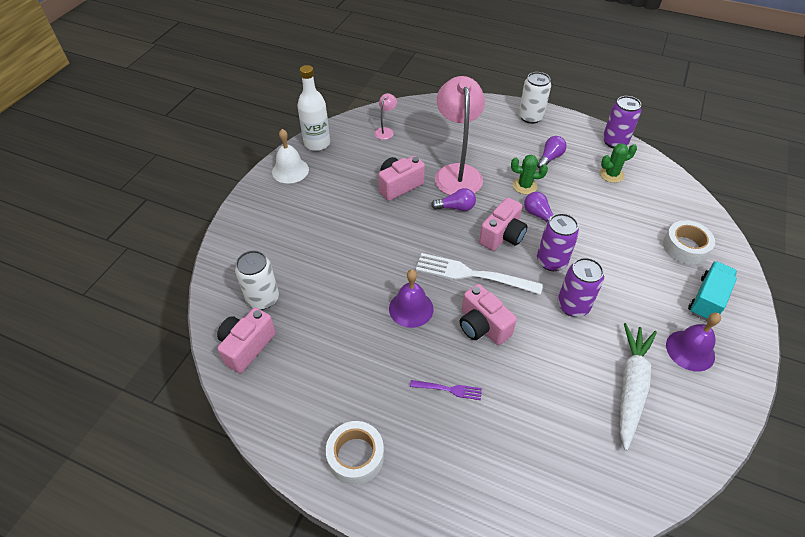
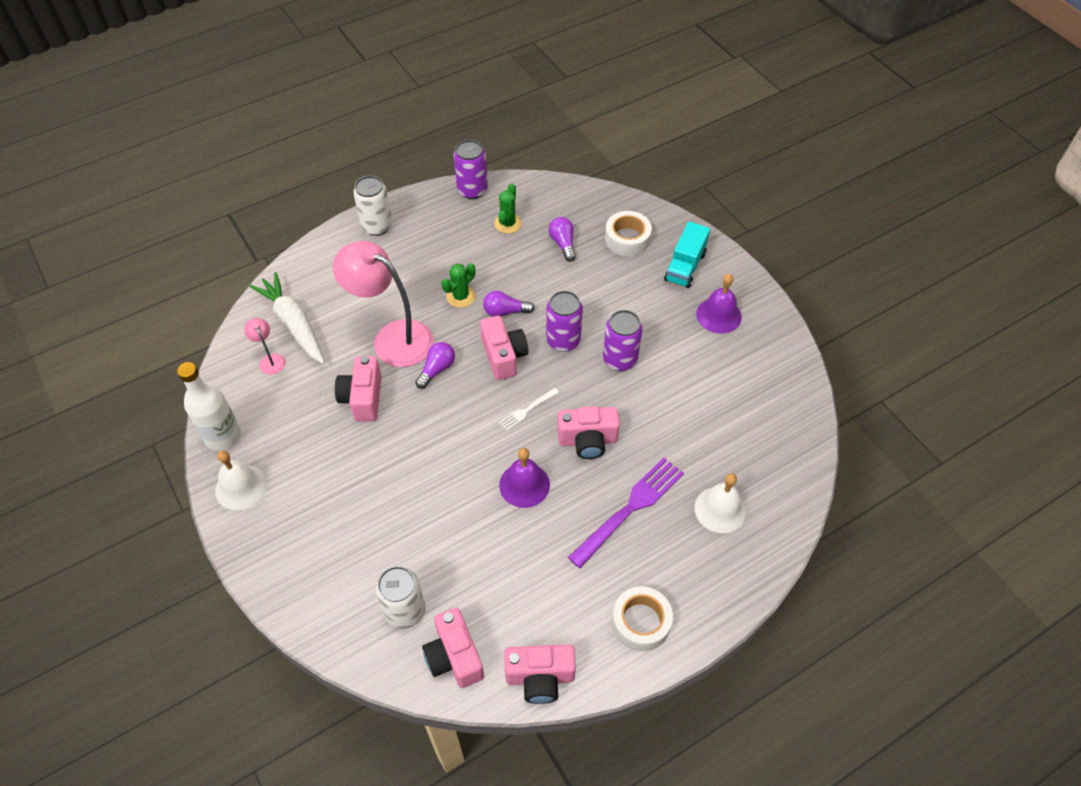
camera: 55 degrees left, 5 degrees up
(263, 410) = (540, 677): none -> pink camera
(448, 389) = (629, 509): purple fork -> purple fork, size x2.02
(473, 274) = (527, 410): white fork -> white fork, size x0.49
(505, 460) = (720, 509): none -> white bell
(550, 158) = (445, 252): purple light bulb -> purple light bulb (563, 244)
(631, 387) = (720, 378): white carrot -> white carrot (293, 324)
(707, 299) = (685, 267): turquoise truck -> turquoise truck turned 135 degrees counterclockwise

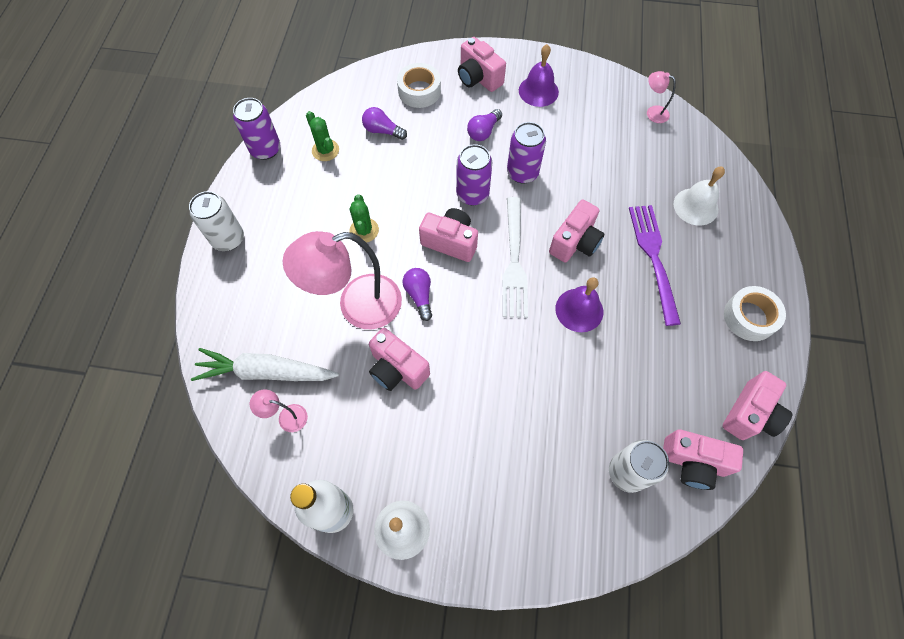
camera: 50 degrees left, 10 degrees up
(505, 312) = (409, 211): purple light bulb -> purple light bulb (483, 131)
(527, 410) = (514, 261): white fork -> white fork, size x2.02
(685, 267) = (478, 78): turquoise truck -> pink camera
(791, 413) = (652, 112): none -> pink lamp

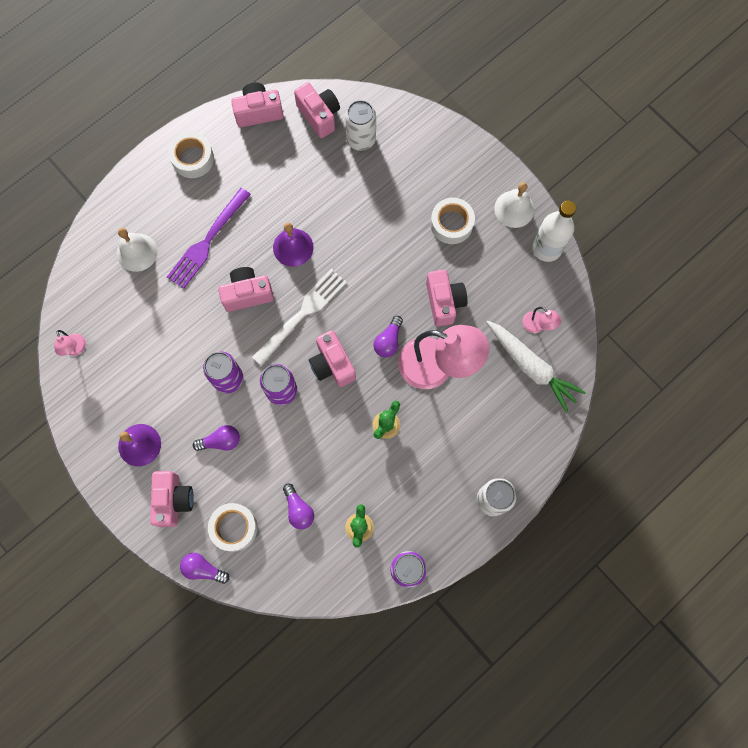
camera: 140 degrees left, 10 degrees up
(417, 58) = (203, 569): none -> purple light bulb
(454, 455) = (451, 224): none -> white tape

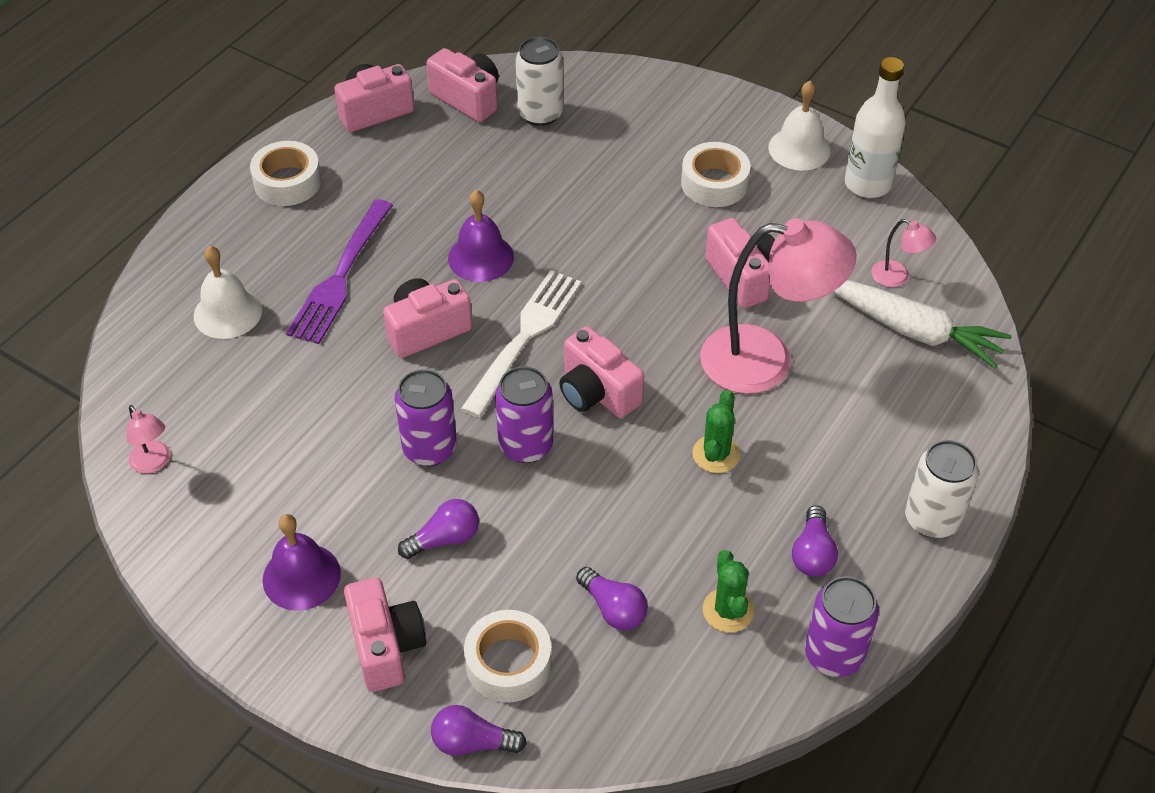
camera: 15 degrees left, 25 degrees down
(388, 341) = (676, 343): purple light bulb -> purple light bulb (812, 553)

